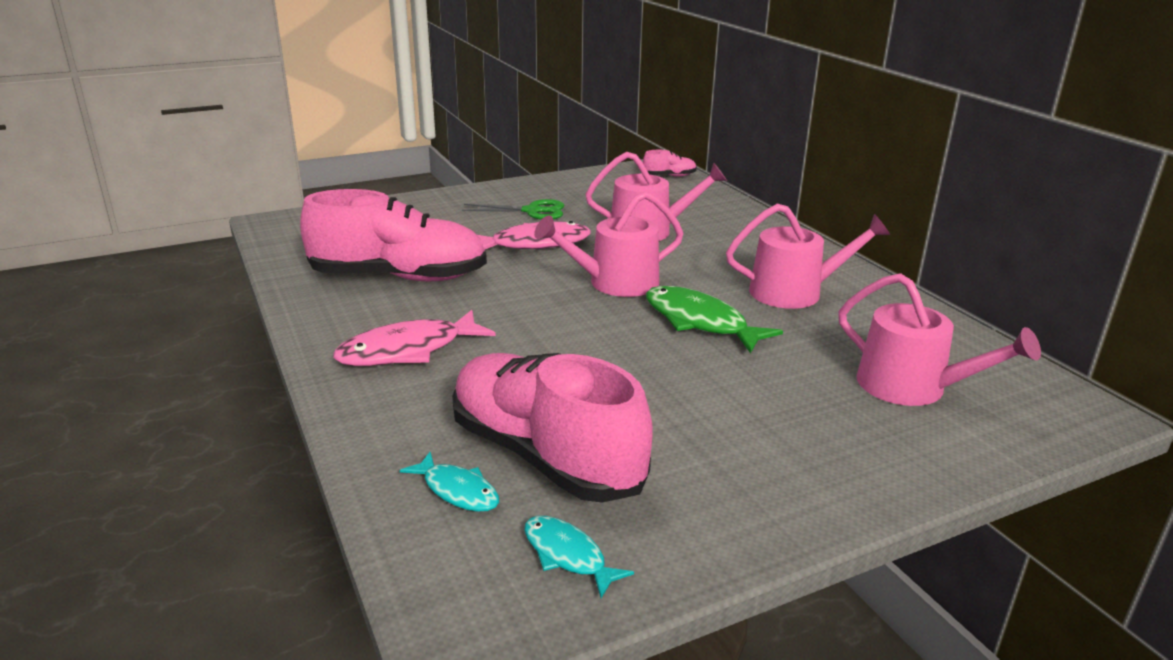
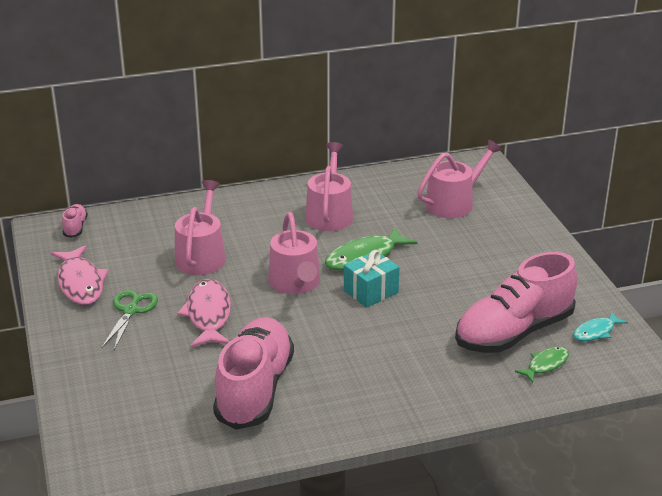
camera: 80 degrees left, 5 degrees up
(408, 350) = (383, 383): pink fish -> pink fish (80, 283)
(457, 491) = (545, 365): turquoise fish -> green fish
(616, 331) = (371, 291): none -> turquoise gift

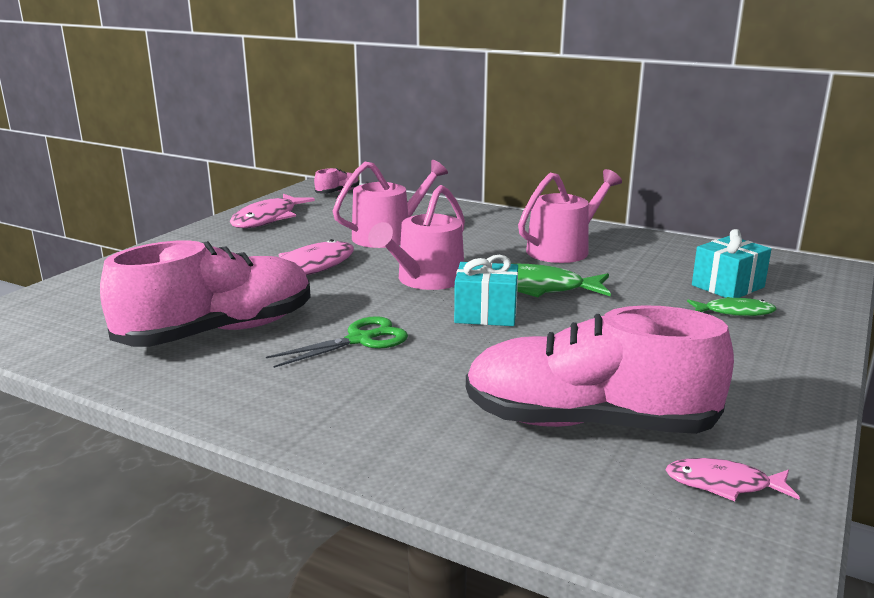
camera: 45 degrees right, 10 degrees down
(131, 311) = (260, 245): green scissors -> green scissors (360, 340)
(454, 203) = (727, 286): pink watering can -> turquoise gift
(545, 365) = (569, 479): green fish -> green fish (734, 312)
(596, 332) = (724, 484): turquoise fish -> pink fish

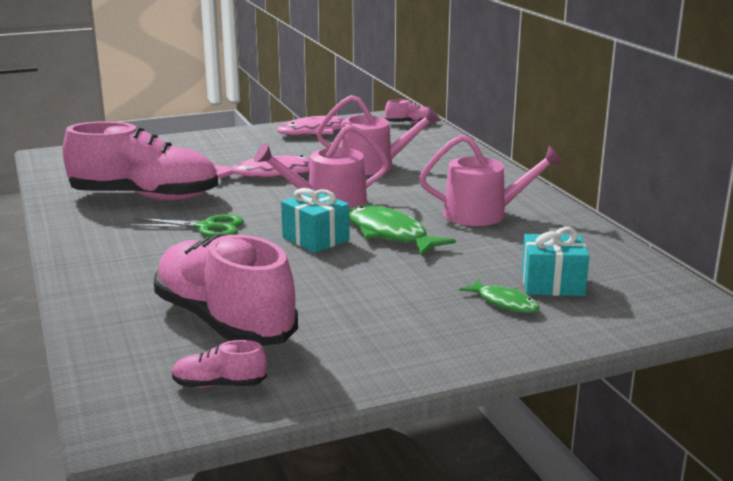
camera: 40 degrees right, 0 degrees up
(724, 484) = (219, 385): pink fish -> pink shoe

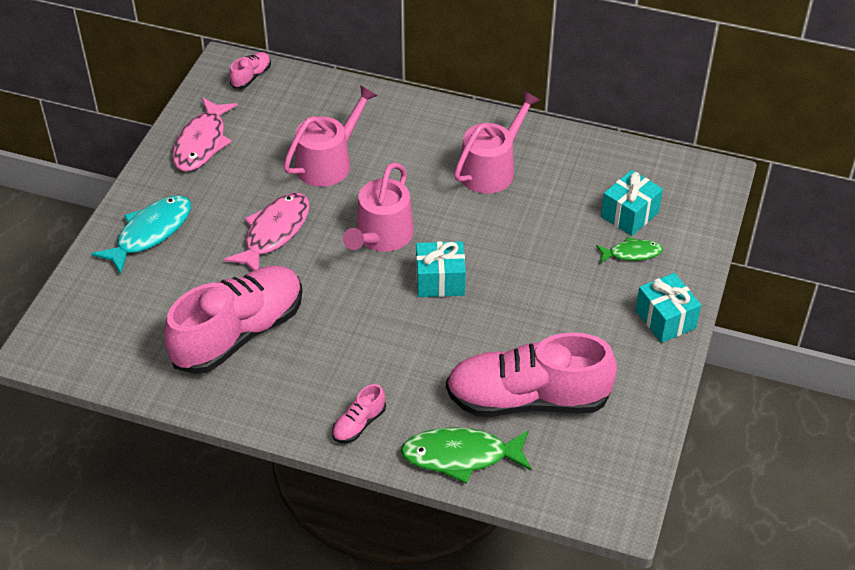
camera: 50 degrees left, 25 degrees up
(206, 146) = (150, 233): none -> turquoise fish
(206, 228) = (352, 329): green scissors -> none
(219, 385) = (610, 443): pink shoe -> pink shoe (359, 424)
(390, 234) = (474, 238): green fish -> green fish (461, 456)
(446, 351) = (665, 319): none -> turquoise gift

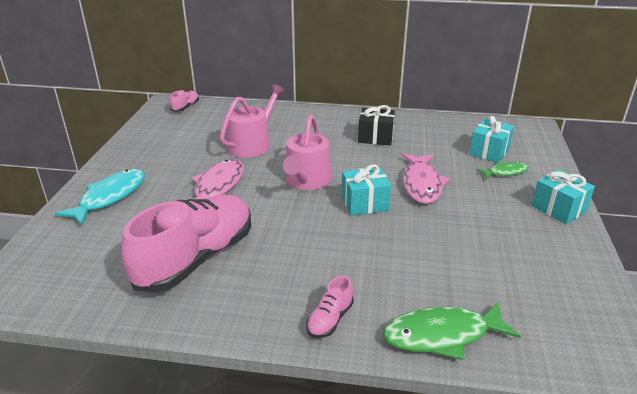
camera: 10 degrees left, 15 degrees down
(202, 143) = (151, 142): pink fish -> pink fish (421, 184)
(491, 169) = (375, 137): pink watering can -> black gift
(527, 399) = (480, 278): pink shoe -> none

